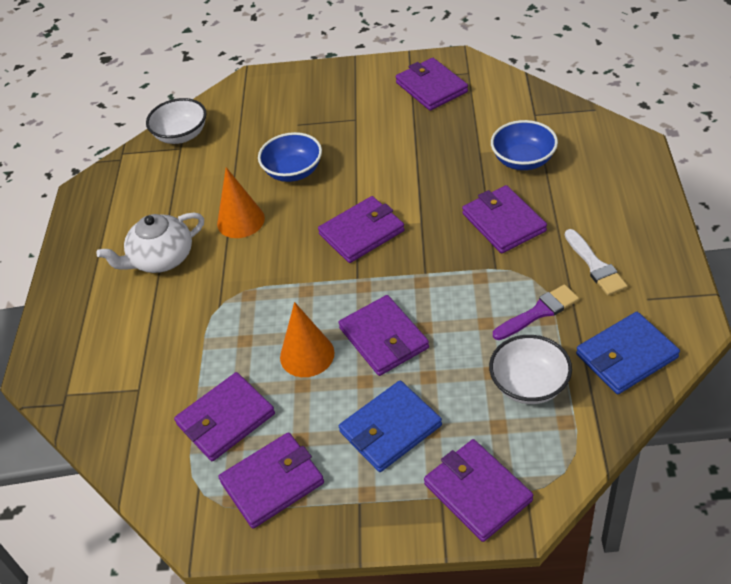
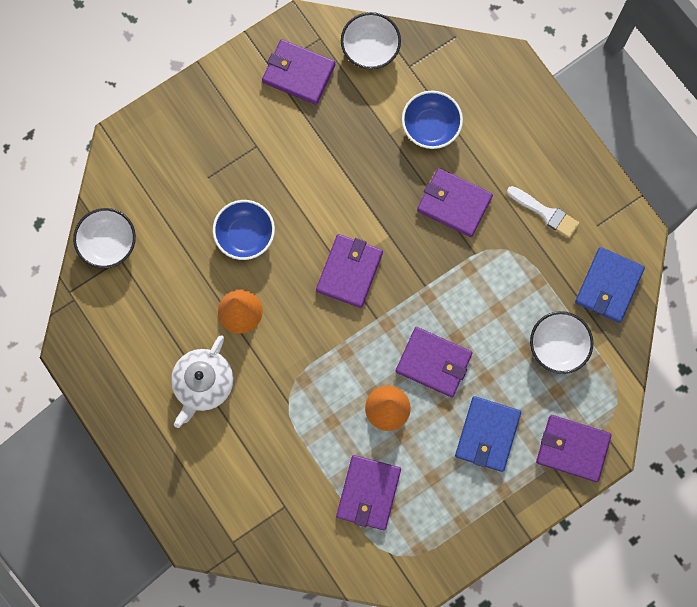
camera: 40 degrees left, 30 degrees up
(272, 482) = (437, 520): purple wallet -> none
(507, 92) = (370, 49): none -> white bowl
(539, 312) = (529, 279): purple brush -> none

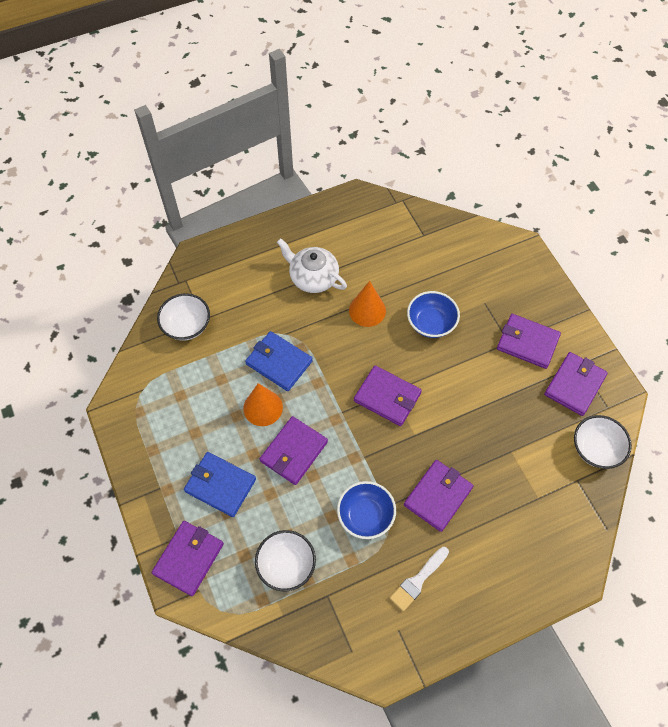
camera: 100 degrees right, 15 degrees down
(108, 243) = (437, 229): white bowl -> white bowl (186, 325)
(368, 493) = (196, 381): purple wallet -> purple wallet (527, 342)
(430, 127) = (515, 489): blue bowl -> blue bowl (365, 515)
(608, 285) = (335, 628): blue wallet -> blue wallet (279, 362)

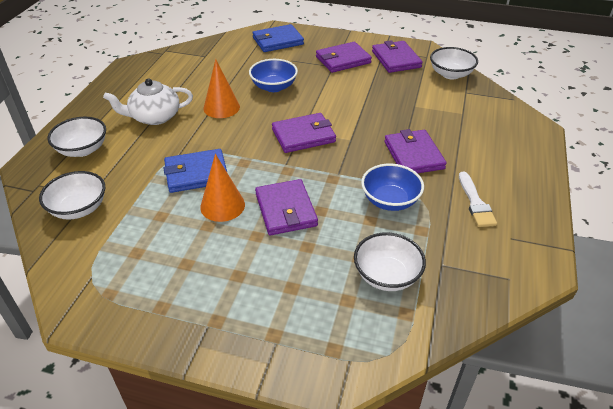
camera: 50 degrees left, 20 degrees down
(189, 559) = (308, 348): purple wallet -> none
(220, 485) = (259, 276): blue wallet -> blue wallet (278, 41)
(238, 269) = (82, 149): none -> white bowl

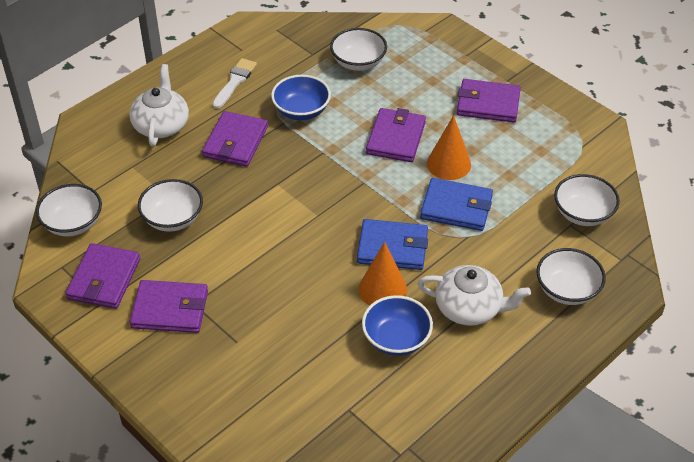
camera: 150 degrees left, 5 degrees up
(274, 87) = (297, 297): blue bowl -> blue bowl (396, 339)
(278, 41) = (220, 396): blue wallet -> blue wallet (392, 247)
(303, 136) = (320, 208): purple wallet -> purple wallet (488, 104)
(395, 96) = (173, 219): none -> white bowl
(482, 145) = (161, 125): none -> white teapot

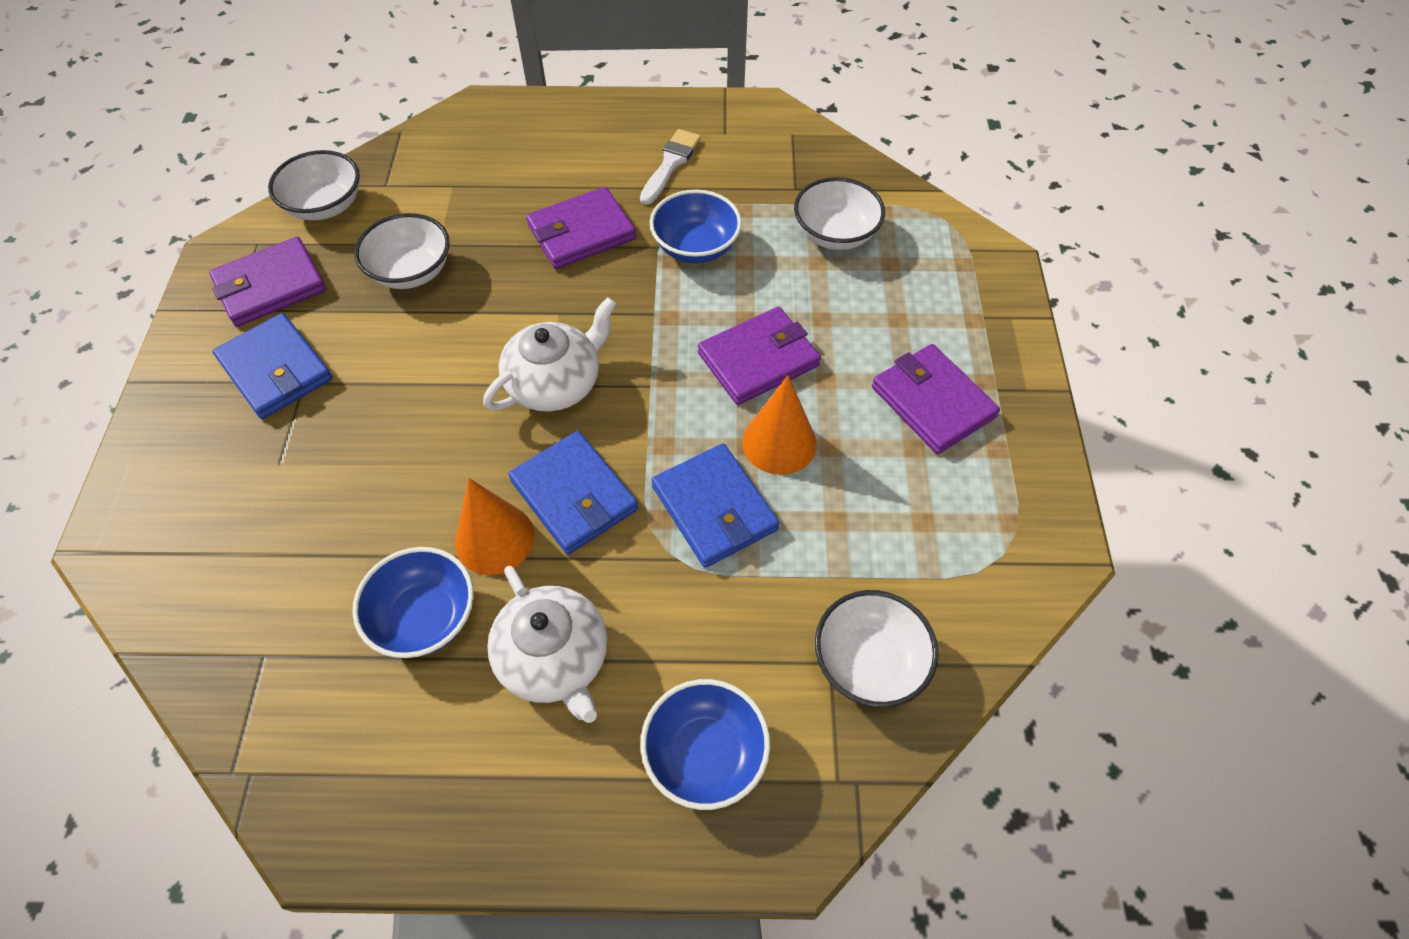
camera: 45 degrees right, 10 degrees up
(161, 125) = (537, 161): white teapot -> white teapot (556, 382)
(170, 309) = (275, 370): purple wallet -> blue wallet
(235, 81) = (670, 164): white brush -> white brush turned 45 degrees counterclockwise
(567, 290) = (705, 754): white bowl -> blue bowl

